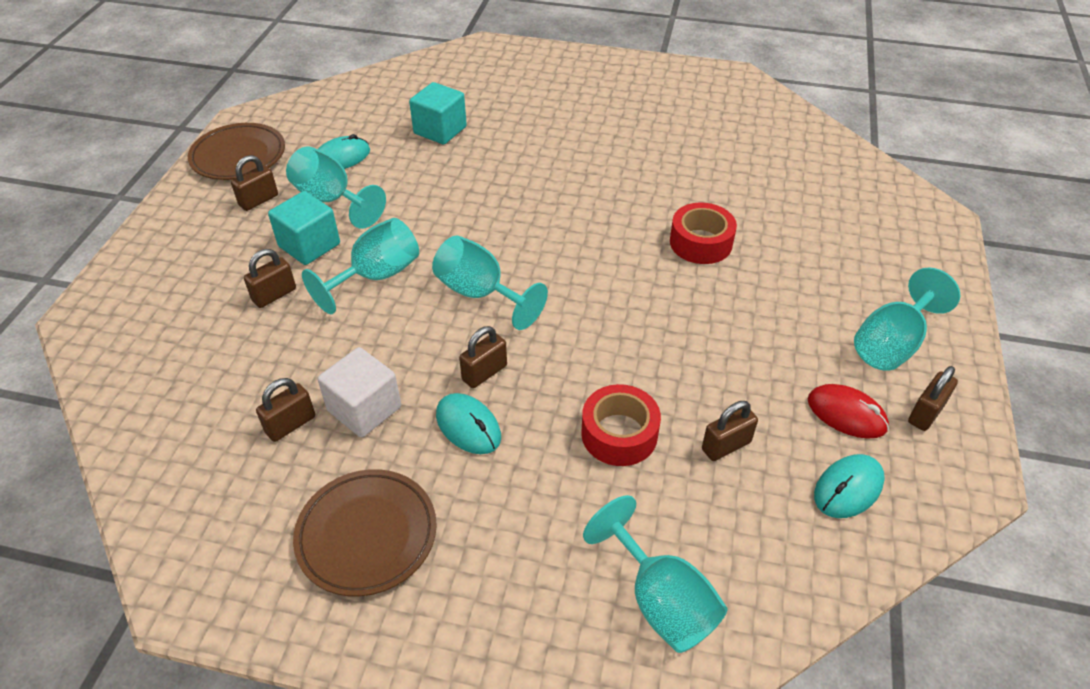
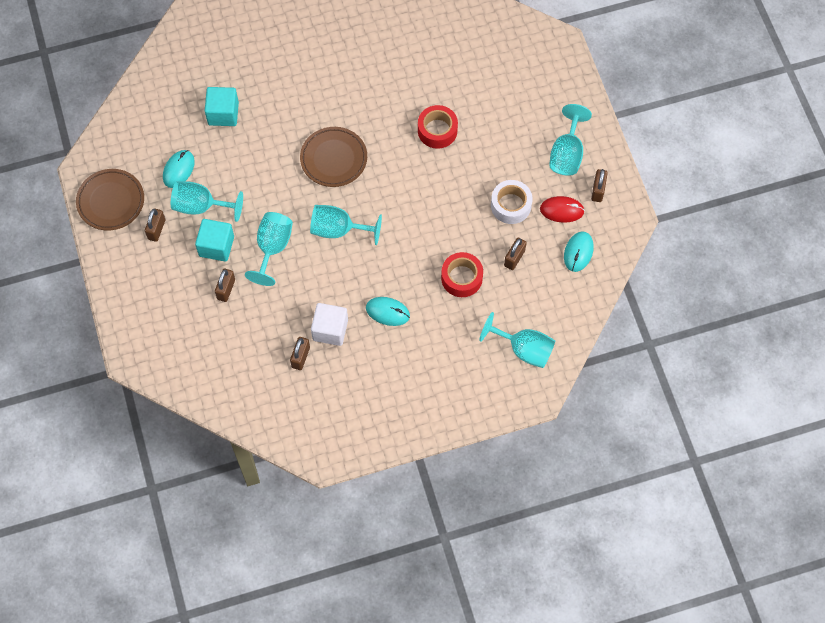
camera: 30 degrees left, 20 degrees up
(367, 535) = (380, 389): brown plate -> brown plate (333, 159)
(484, 373) = (375, 278): brown padlock -> none
(761, 371) = (511, 205): none -> white tape

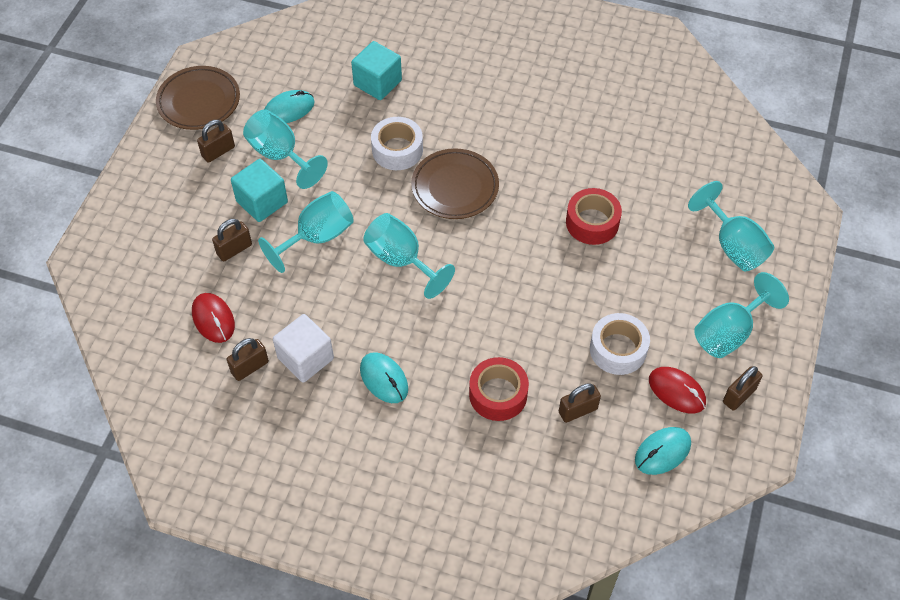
camera: 35 degrees right, 10 degrees down
(252, 342) = (213, 319): none -> red mouse
(276, 155) = (397, 150): none -> white tape
(524, 349) = (509, 524): turquoise goblet -> turquoise goblet (733, 245)

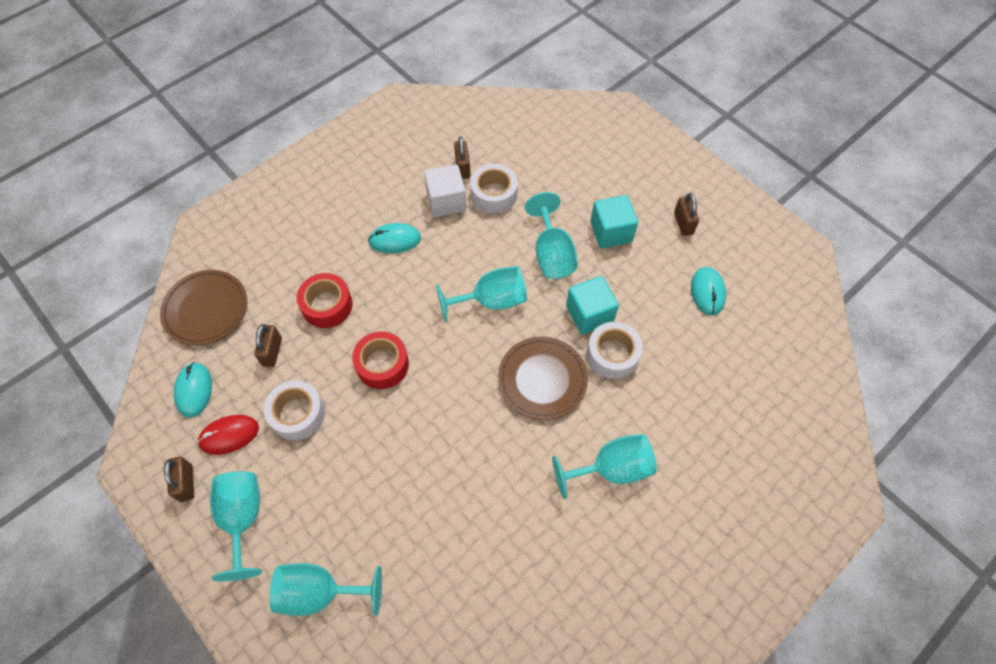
camera: 120 degrees right, 5 degrees up
(199, 101) = (750, 231): brown plate -> brown plate (206, 309)
(213, 319) = (518, 162): red mouse -> none
(234, 249) = (573, 197): brown padlock -> none
(271, 320) = (494, 194): none -> white tape
(280, 155) = (655, 264): turquoise goblet -> turquoise goblet (611, 469)
(377, 83) = (706, 378): turquoise cube -> turquoise cube (589, 314)
(592, 222) = (431, 474): red tape -> red tape (382, 364)

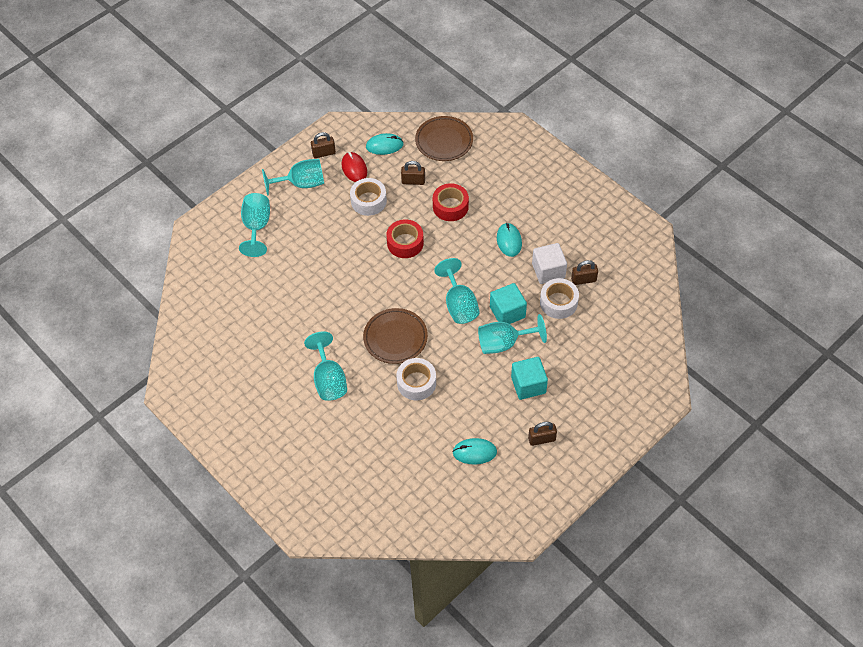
camera: 90 degrees right, 5 degrees down
(589, 314) = (450, 368): turquoise cube -> turquoise cube (507, 312)

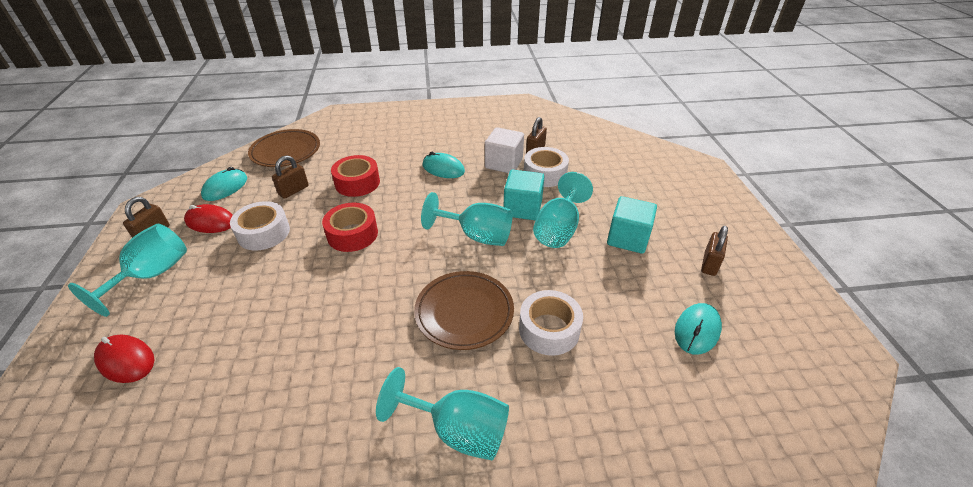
camera: 55 degrees left, 15 degrees down
(257, 227) = (126, 360): turquoise goblet -> red mouse

